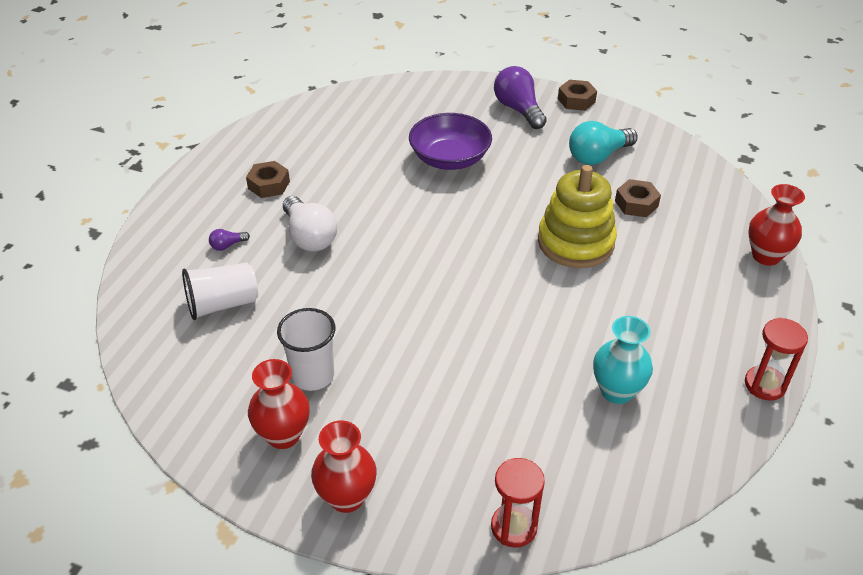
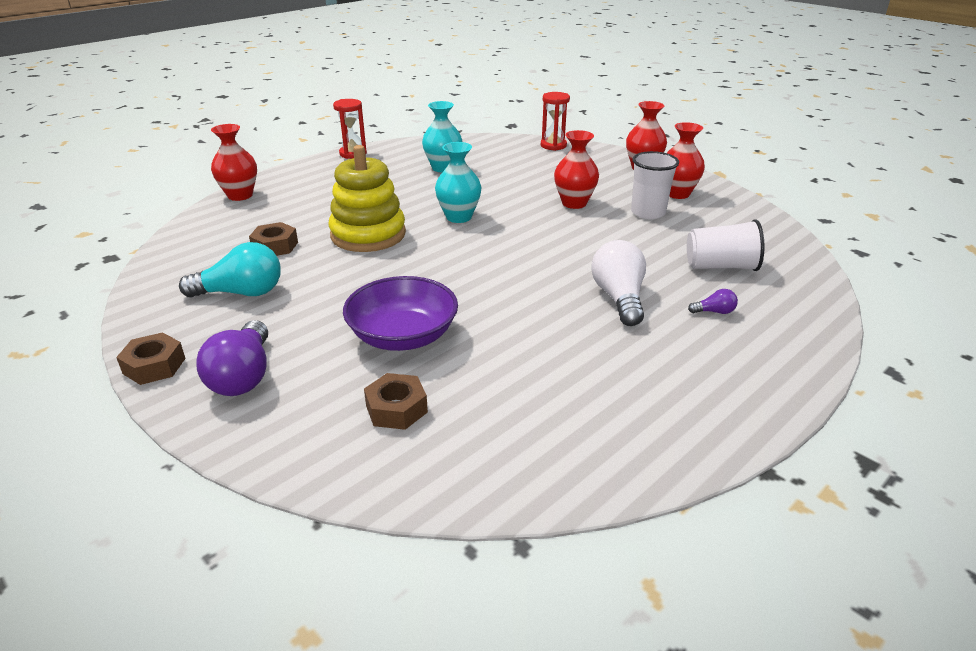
camera: 155 degrees left, 10 degrees down
(269, 185) = (653, 366): brown nut -> brown nut (396, 409)
(406, 365) = (574, 203): none -> red vase
(515, 296) = (459, 217): none -> turquoise vase

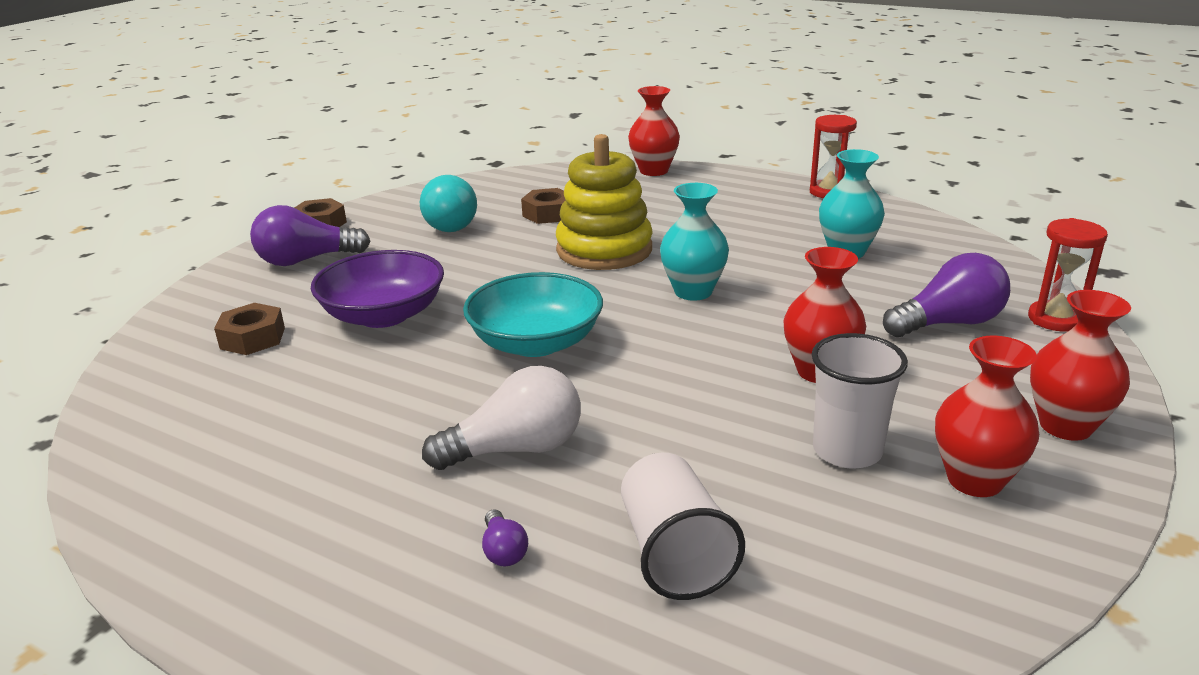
camera: 75 degrees right, 5 degrees down
(492, 277) = (536, 343): none -> turquoise bowl
(543, 166) = (948, 323): none -> purple light bulb

